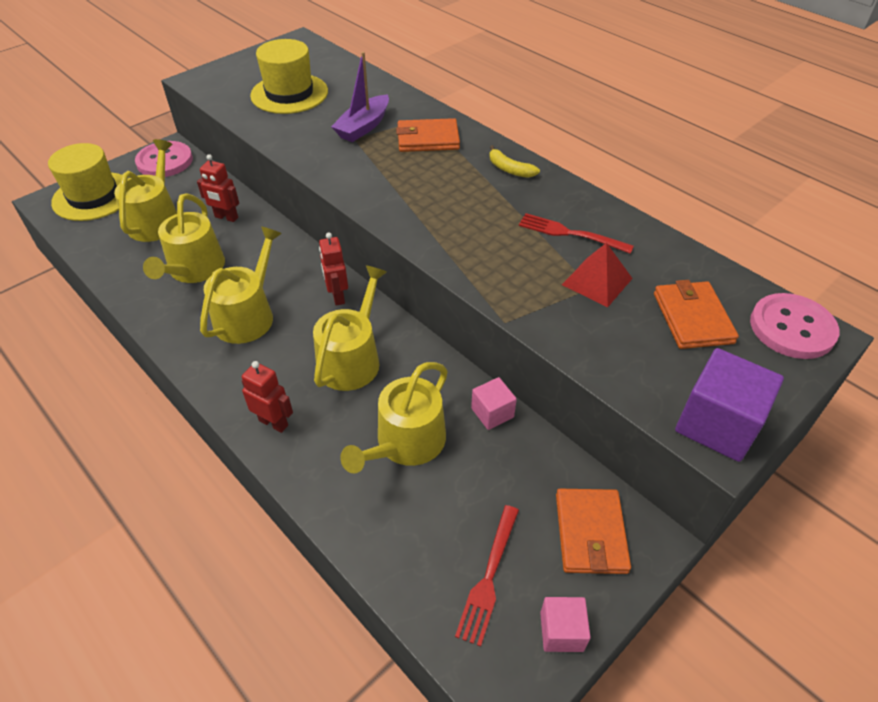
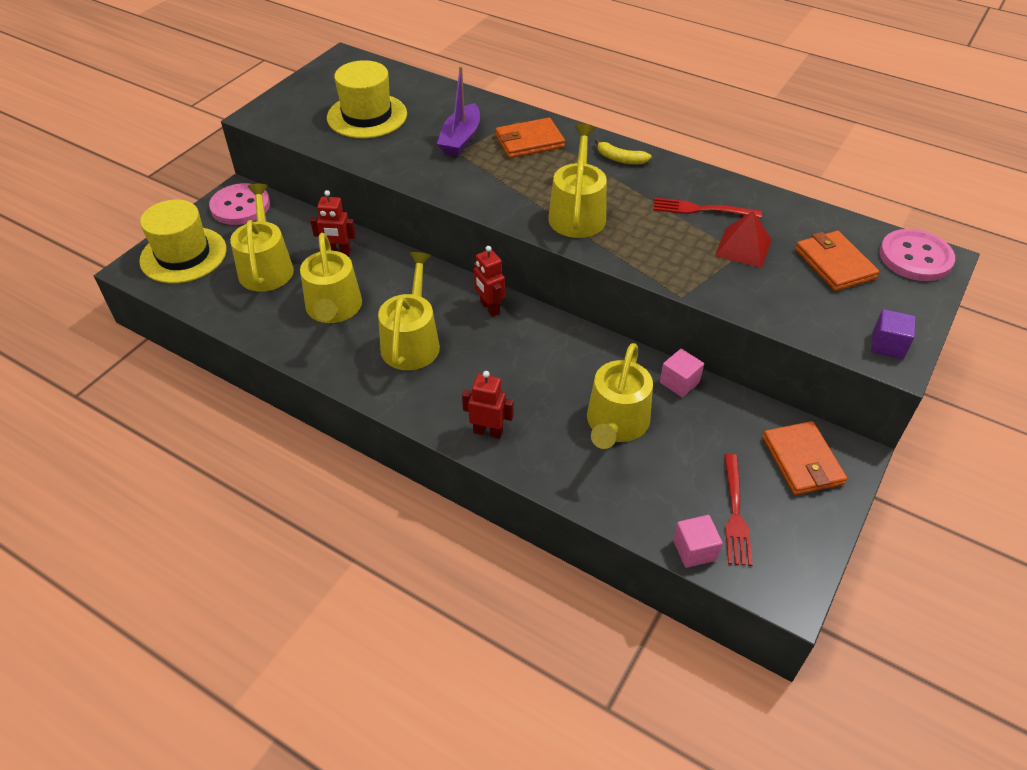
camera: 15 degrees left, 0 degrees up
(352, 359) = (531, 362): yellow watering can -> yellow watering can (577, 213)
(561, 631) = (810, 539): pink cube -> pink cube (694, 550)
(717, 424) = (887, 345): purple cube -> purple cube, size x0.56

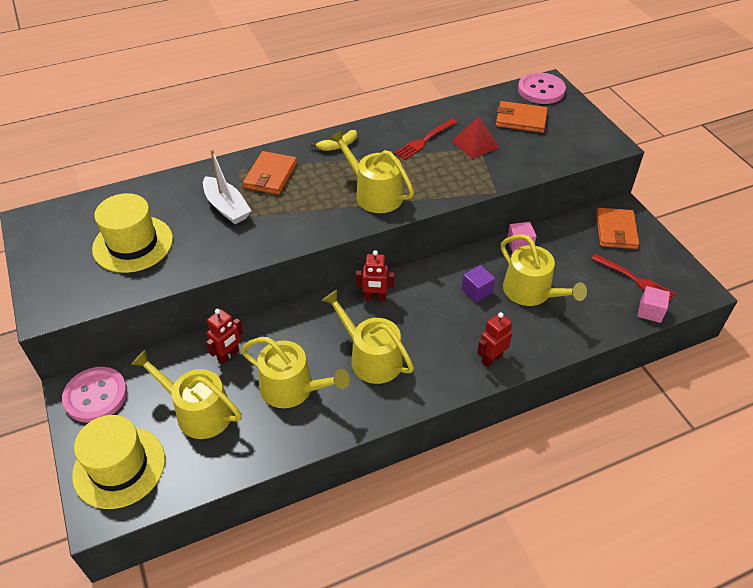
camera: 55 degrees left, 0 degrees up
(461, 139) = (226, 207): purple boat -> white boat
(802, 461) = (616, 231): orange wallet -> orange wallet turned 75 degrees clockwise
(887, 345) = (599, 140): purple cube -> purple cube (477, 291)

